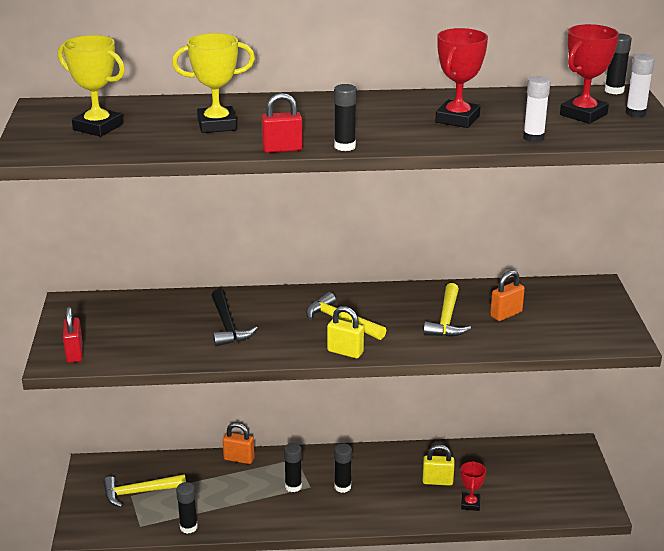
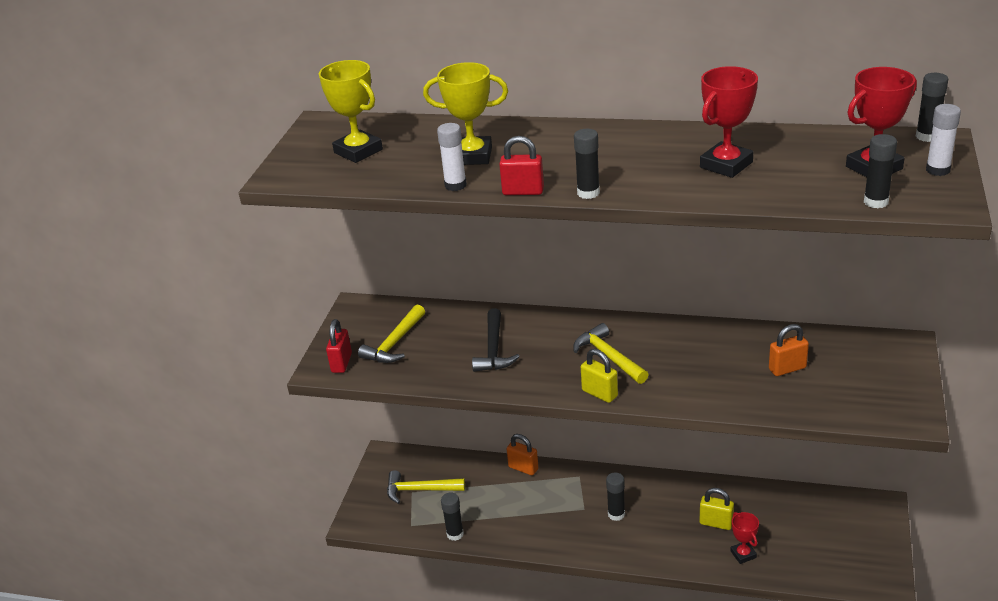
camera: 20 degrees right, 5 degrees up
(293, 486) = (567, 506): black glue stick -> black glue stick (876, 202)
(446, 320) = (719, 368): yellow hammer -> yellow hammer (394, 343)
(470, 504) = (743, 554): red trophy -> red trophy turned 45 degrees counterclockwise
(533, 138) = (800, 196): white glue stick -> white glue stick (455, 185)

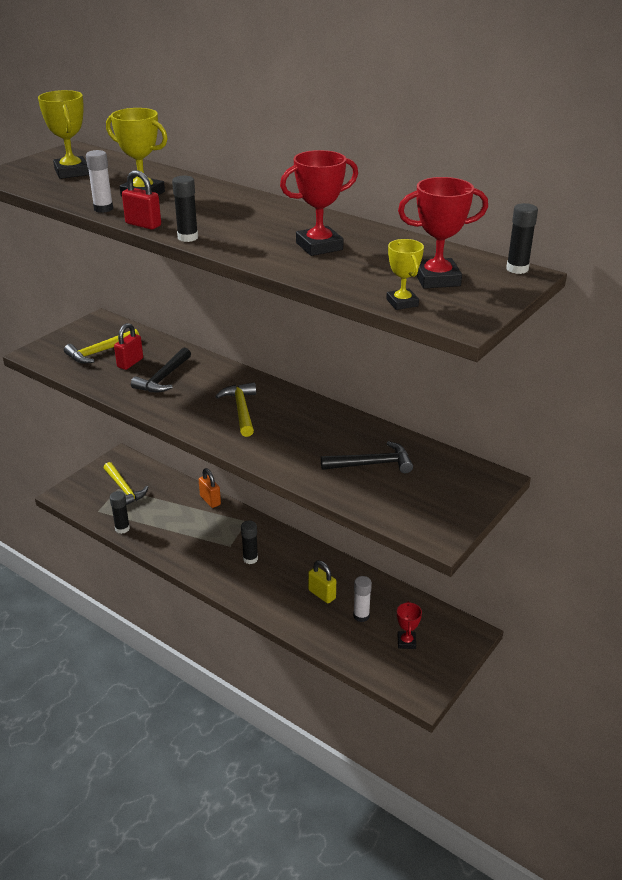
camera: 20 degrees right, 0 degrees up
(341, 363) = (51, 354): red padlock -> red padlock (130, 363)
(420, 490) = (124, 489): yellow hammer -> yellow hammer turned 150 degrees counterclockwise
(599, 393) = (207, 433): yellow padlock -> none
(743, 554) = (323, 626): red trophy -> red trophy (406, 642)
(787, 368) = (372, 464): orange padlock -> black hammer
(876, 202) = (402, 303): black glue stick -> yellow trophy
(938, 170) = (490, 295): white glue stick -> white glue stick (361, 616)

